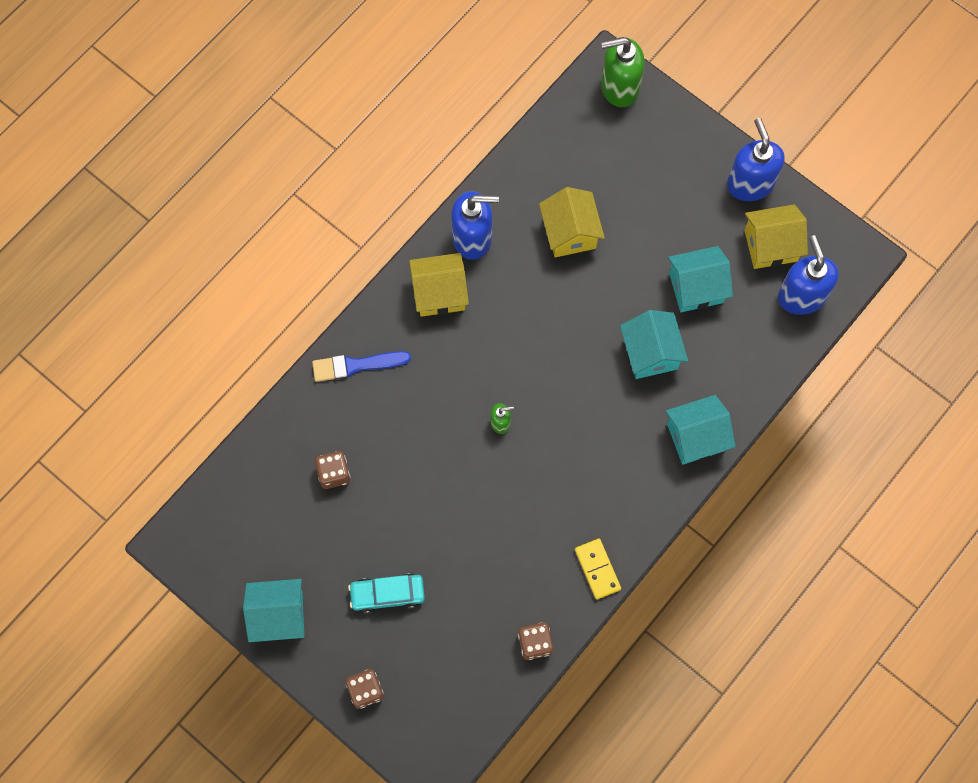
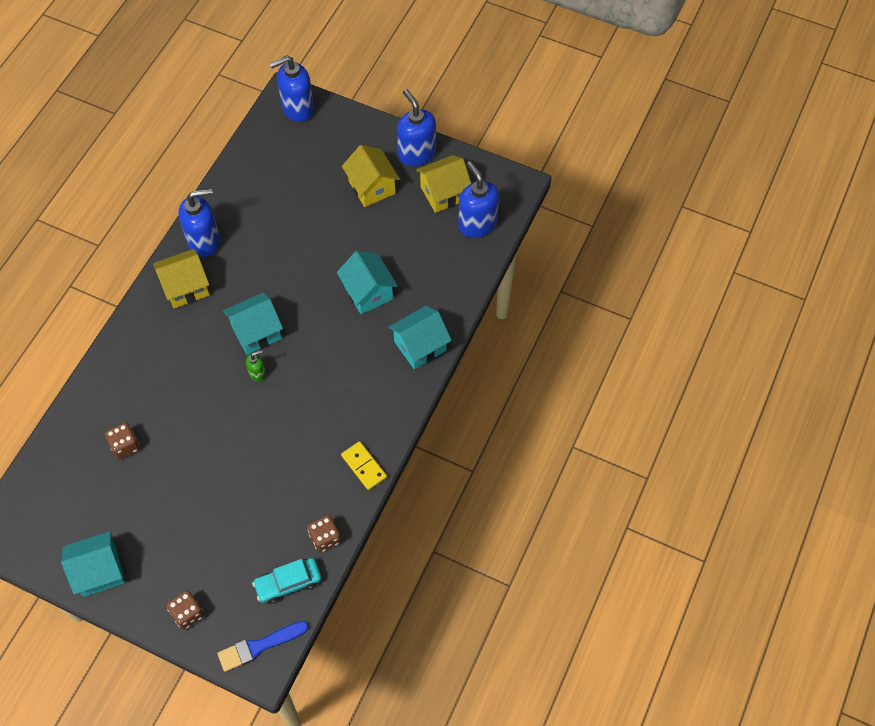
camera: 15 degrees left, 10 degrees down
(356, 365) = (127, 358): blue brush -> blue brush (259, 646)
(387, 594) = (190, 530): turquoise car -> turquoise car (288, 583)
(570, 233) = (282, 219): yellow house -> yellow house (371, 187)
(619, 87) = (297, 108): green soap dispenser -> blue soap dispenser
(696, 288) = (393, 236): turquoise house -> turquoise house (256, 332)

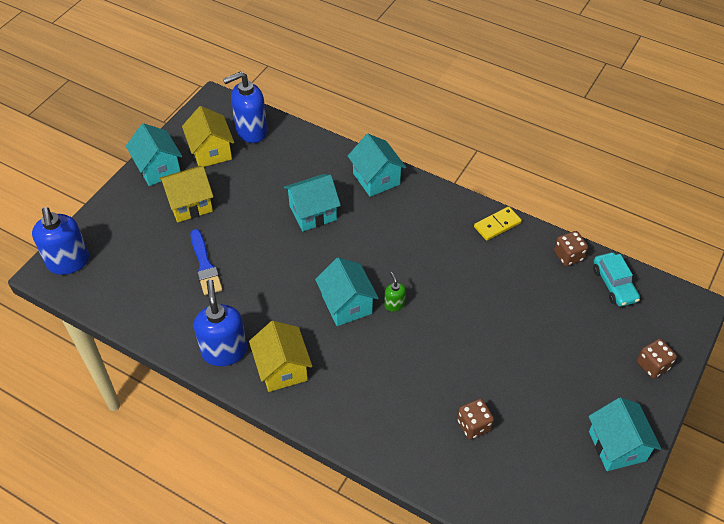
camera: 85 degrees left, 10 degrees down
(259, 646) = (676, 308): blue brush -> blue brush (205, 265)
(416, 153) = (158, 168): blue soap dispenser -> turquoise house

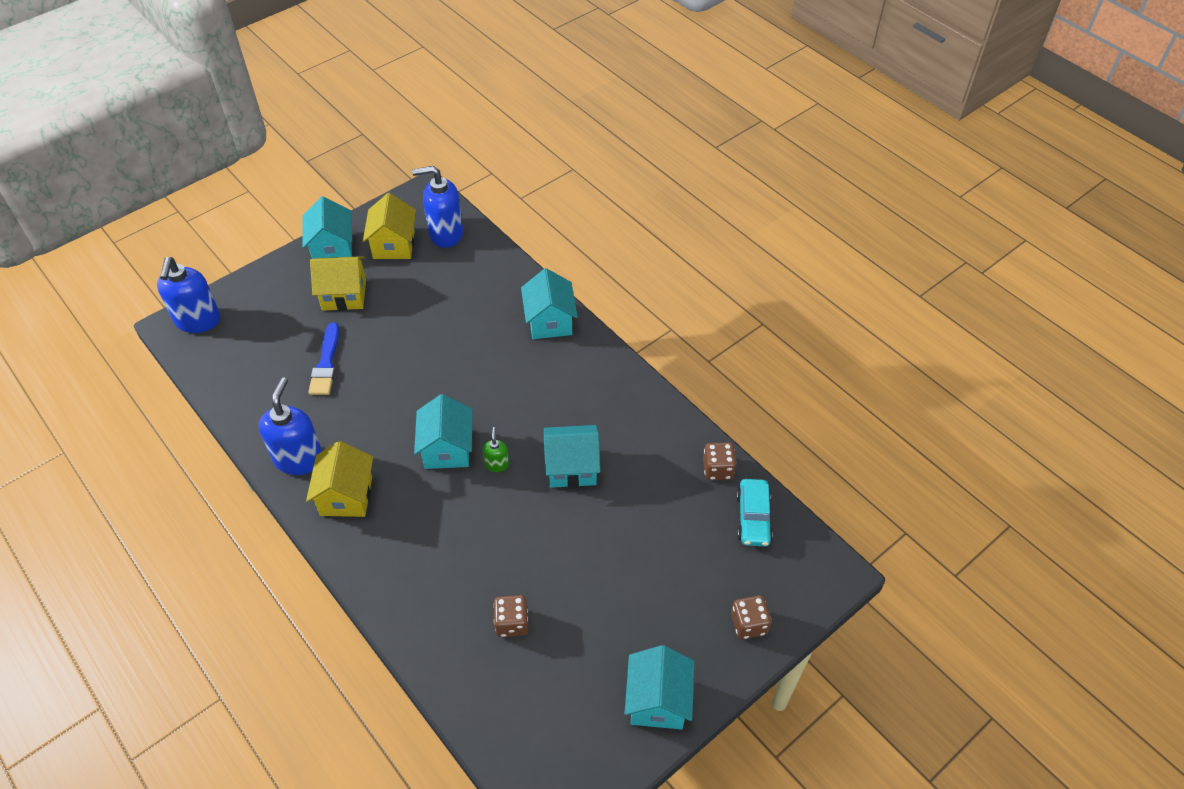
camera: 20 degrees right, 0 degrees up
(313, 213) = (463, 340): turquoise house -> turquoise house (572, 467)
(497, 225) = (655, 410): yellow domino -> none

